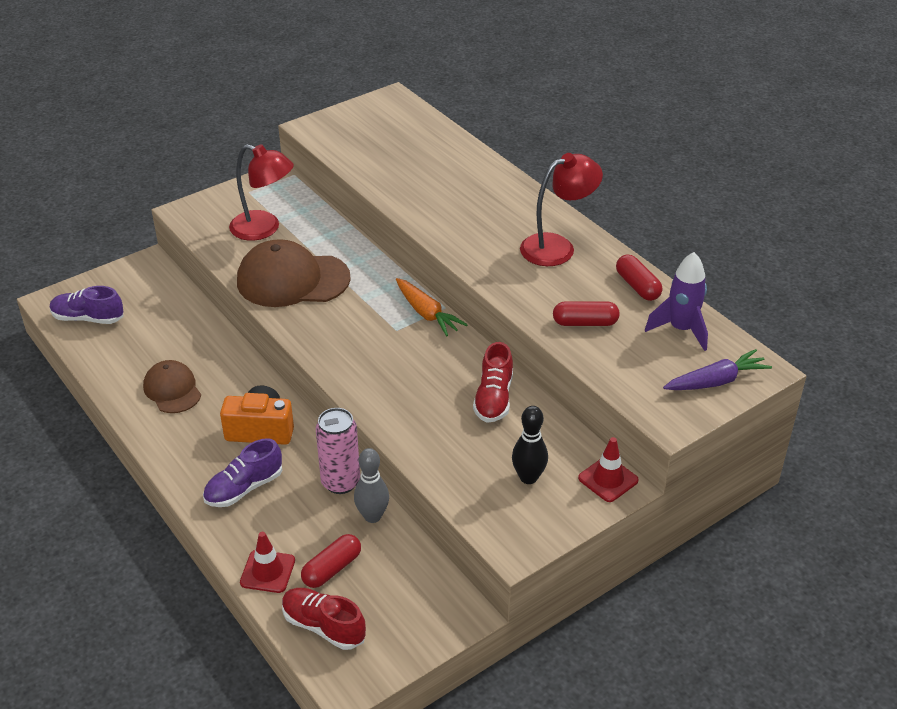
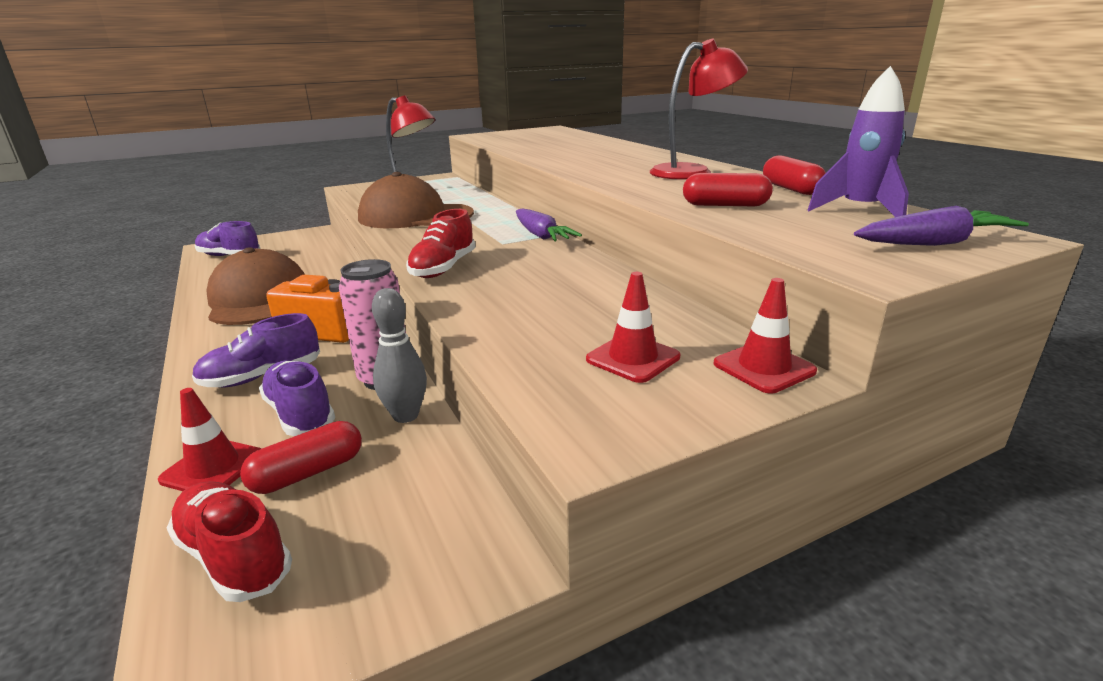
camera: 10 degrees right, 15 degrees down
(172, 390) = (259, 299): brown cap -> brown cap, size x1.70
(297, 522) = (300, 414): none -> purple shoe
(427, 313) = (541, 235): orange carrot -> purple carrot
(493, 398) = (599, 289): red shoe -> red shoe (443, 268)
(528, 477) = (633, 358): black bowling pin -> red traffic cone

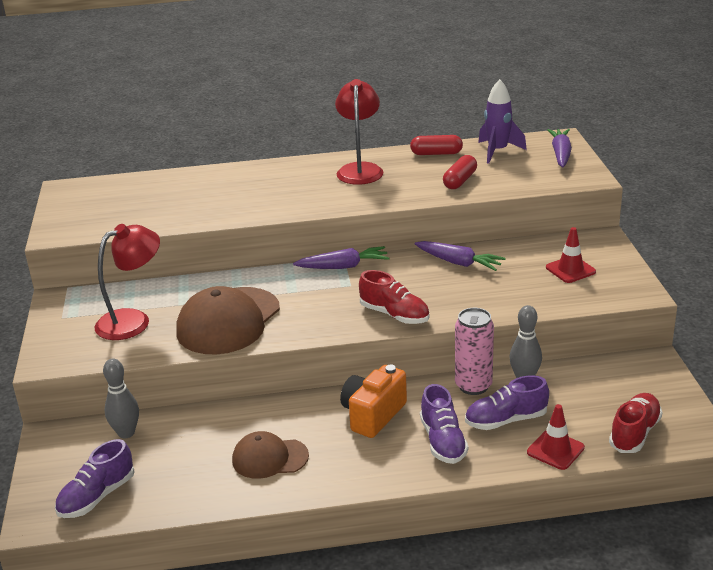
camera: 70 degrees left, 5 degrees up
(234, 556) = (634, 433): red shoe -> red shoe turned 150 degrees clockwise
(259, 299) = (270, 458): brown cap -> brown cap, size x0.59
(308, 473) = (572, 414): red capsule -> none
(311, 249) = (126, 433): none -> grey bowling pin
(592, 282) = (458, 262): none -> purple carrot
(764, 367) = (593, 240): red traffic cone -> none

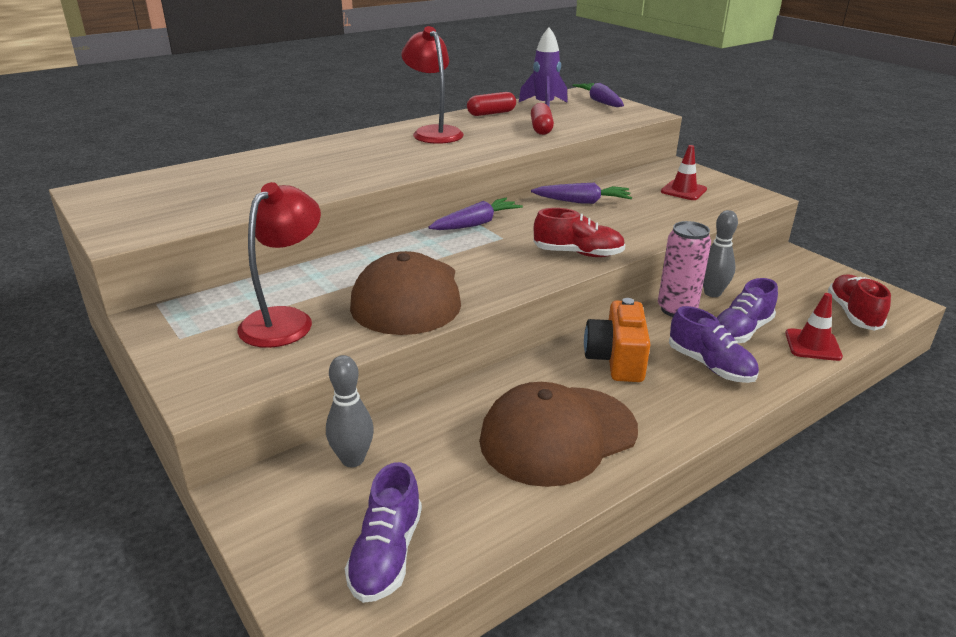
camera: 30 degrees left, 0 degrees up
(270, 458) = (558, 435): brown cap -> brown cap, size x1.70

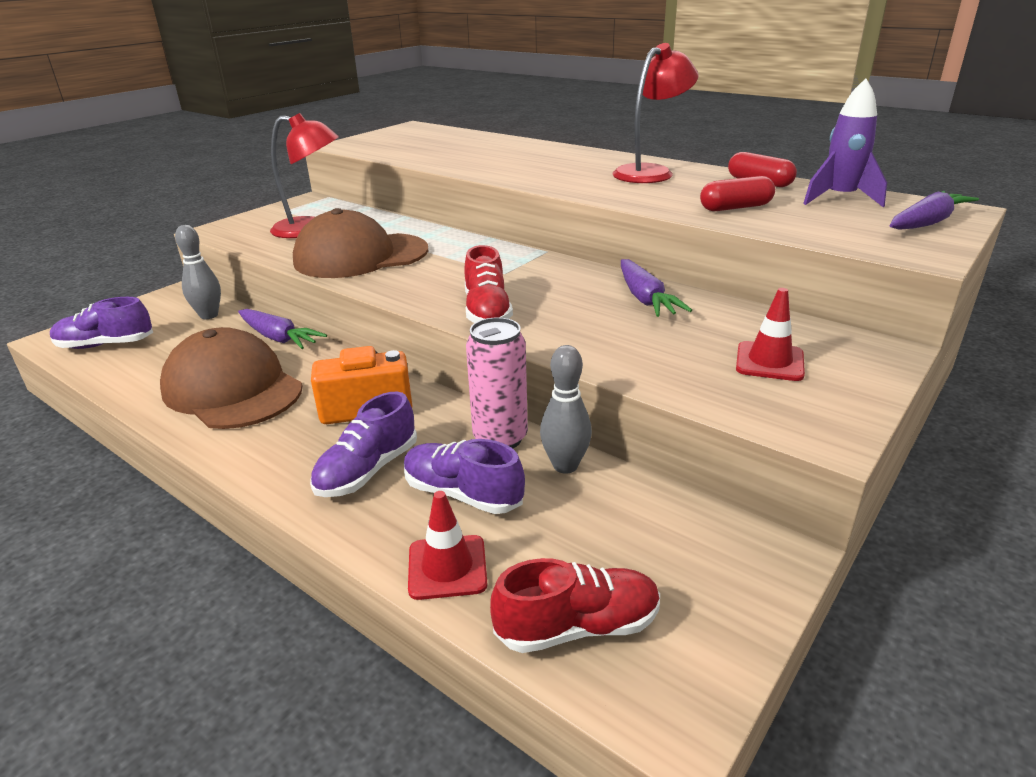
camera: 75 degrees right, 0 degrees up
(476, 224) = (530, 257): purple carrot -> purple carrot (278, 338)

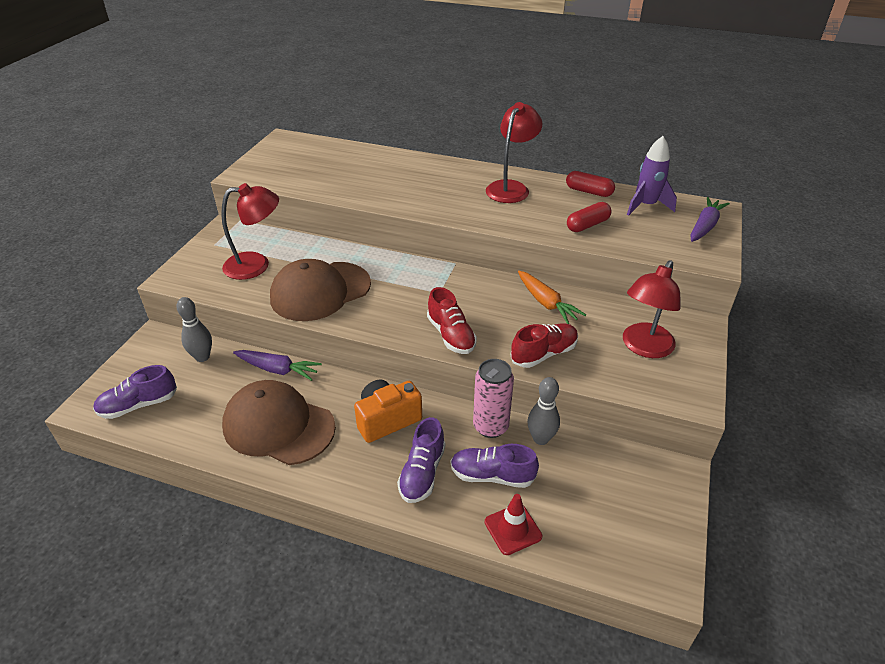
camera: 20 degrees left, 10 degrees up
(578, 627) = (601, 546): red shoe -> red shoe (544, 354)
(645, 298) = (546, 303): purple carrot -> orange carrot
(769, 362) = (644, 347): red traffic cone -> red lamp

